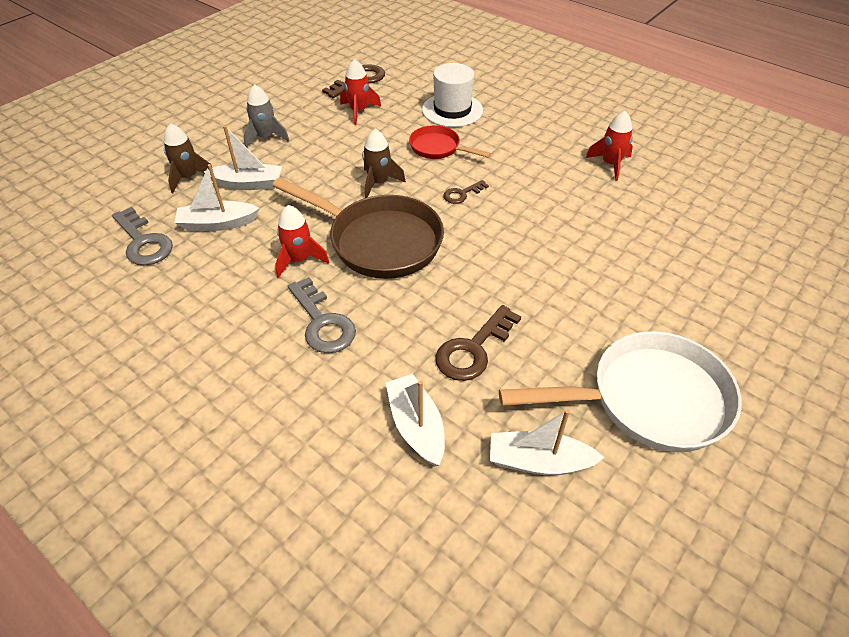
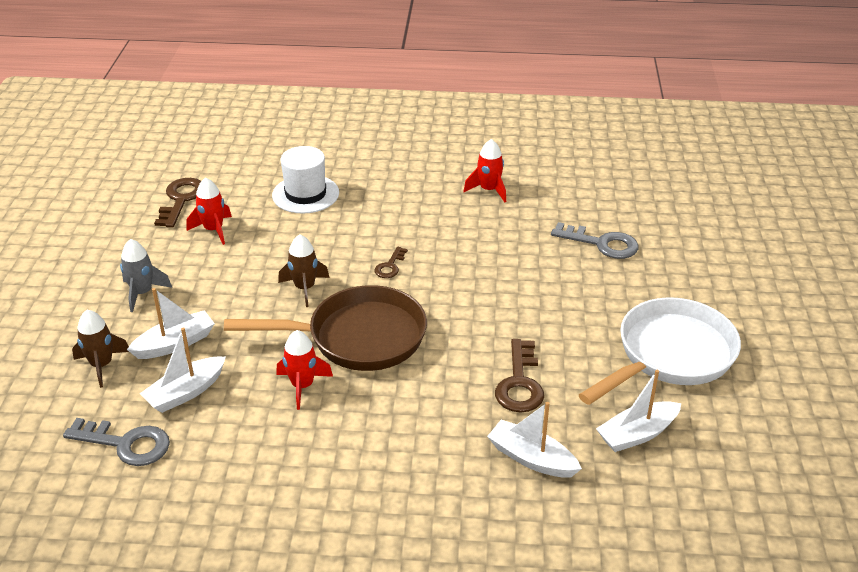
camera: 35 degrees left, 10 degrees down
(322, 322) = (379, 424): grey key -> grey key (601, 243)
(438, 148) = (328, 234): red pan -> none

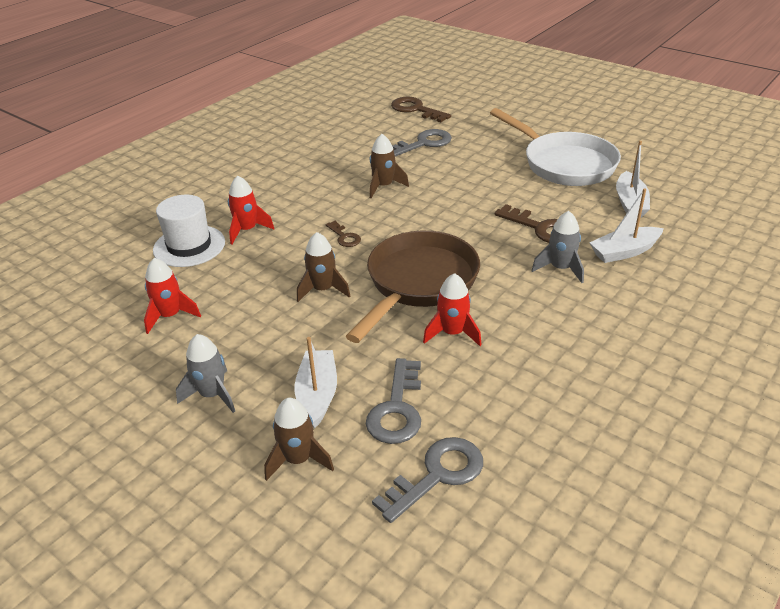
camera: 55 degrees left, 0 degrees up
(181, 200) = (91, 322): brown key -> brown key (416, 110)
(186, 392) = (397, 409): white boat -> grey key
(459, 420) = (560, 268): none -> grey rocket
(489, 190) = (305, 162): red rocket -> red rocket (247, 230)
(494, 253) = (384, 186): none -> brown rocket
(670, 355) = (564, 164): white pan -> white pan turned 150 degrees clockwise

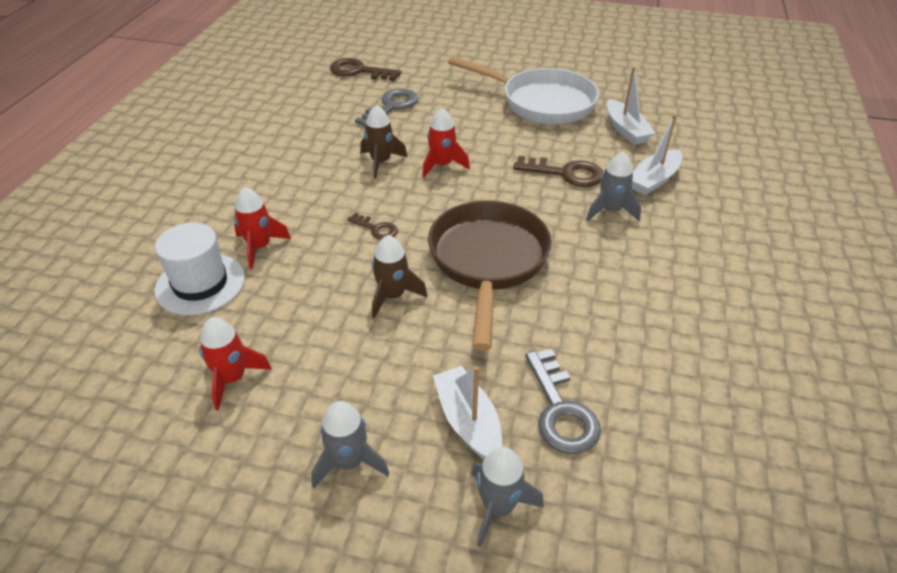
camera: 25 degrees left, 5 degrees up
(298, 459) = (498, 507): brown rocket -> grey rocket
(437, 475) = (648, 471): grey key -> none
(452, 333) = (558, 307): red rocket -> red rocket (442, 165)

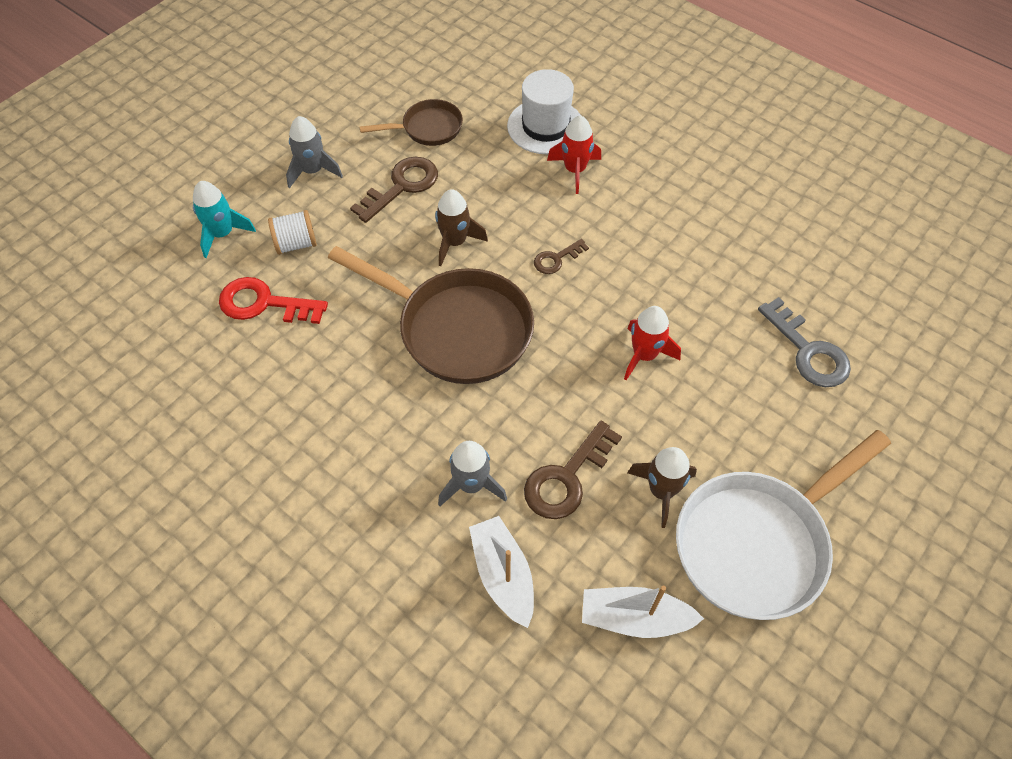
camera: 115 degrees right, 15 degrees up
(232, 378) = (427, 128): red rocket -> brown pan
(359, 71) = (928, 347): brown key -> brown key (401, 186)
(381, 162) = (677, 299): brown rocket -> brown rocket (661, 491)
(468, 422) = (296, 244): white boat -> white spool
(498, 507) = (222, 234): grey rocket -> turquoise rocket
(560, 410) = (264, 303): grey key -> red key

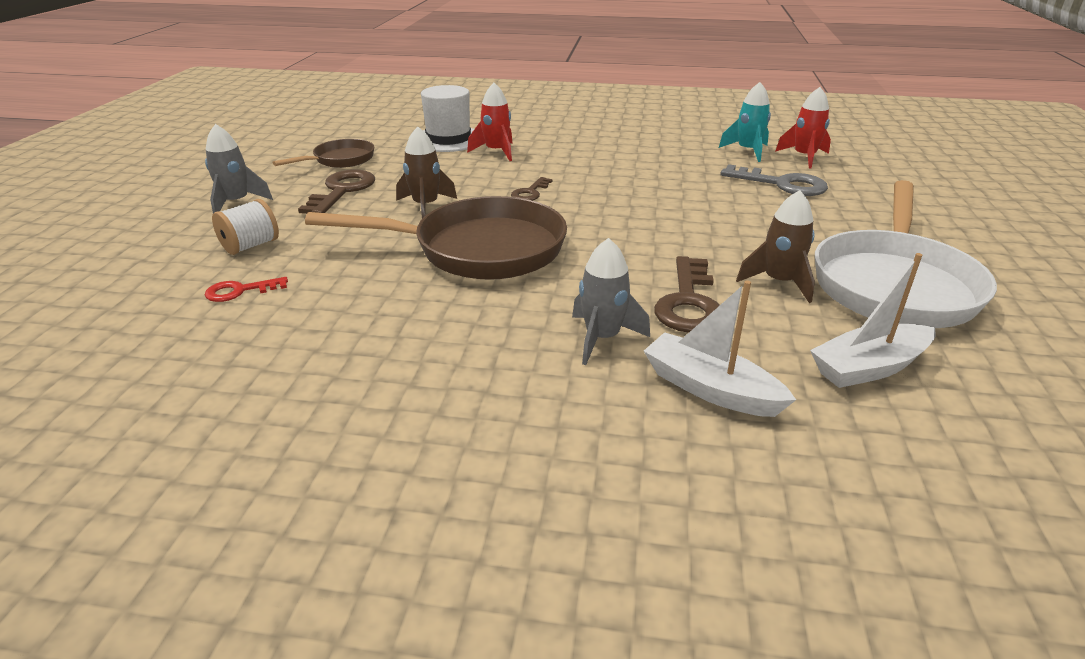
camera: 30 degrees left, 25 degrees down
(222, 234) = (151, 261): turquoise rocket -> turquoise rocket (748, 151)
(264, 303) = (240, 291): red key -> red key, size x0.57
(644, 355) = (665, 218): red rocket -> red rocket (804, 157)

